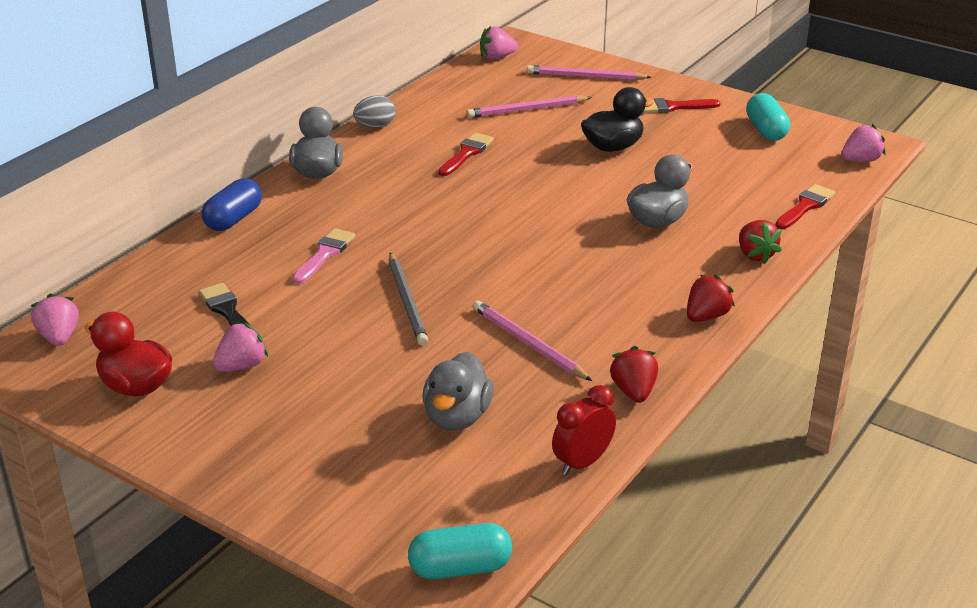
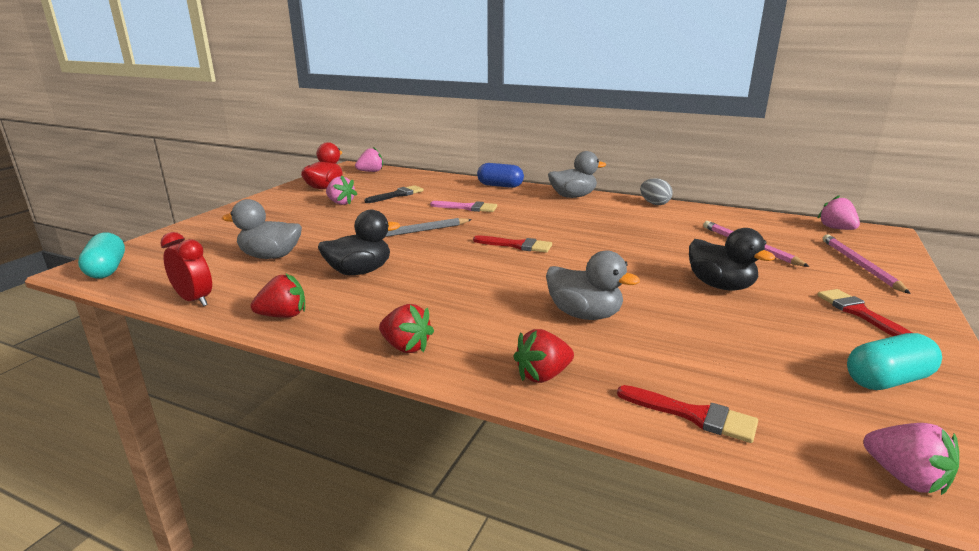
camera: 80 degrees right, 10 degrees down
(466, 153) = (642, 232): red brush -> red brush (517, 245)
(528, 344) = (359, 272): pink pencil -> black duck

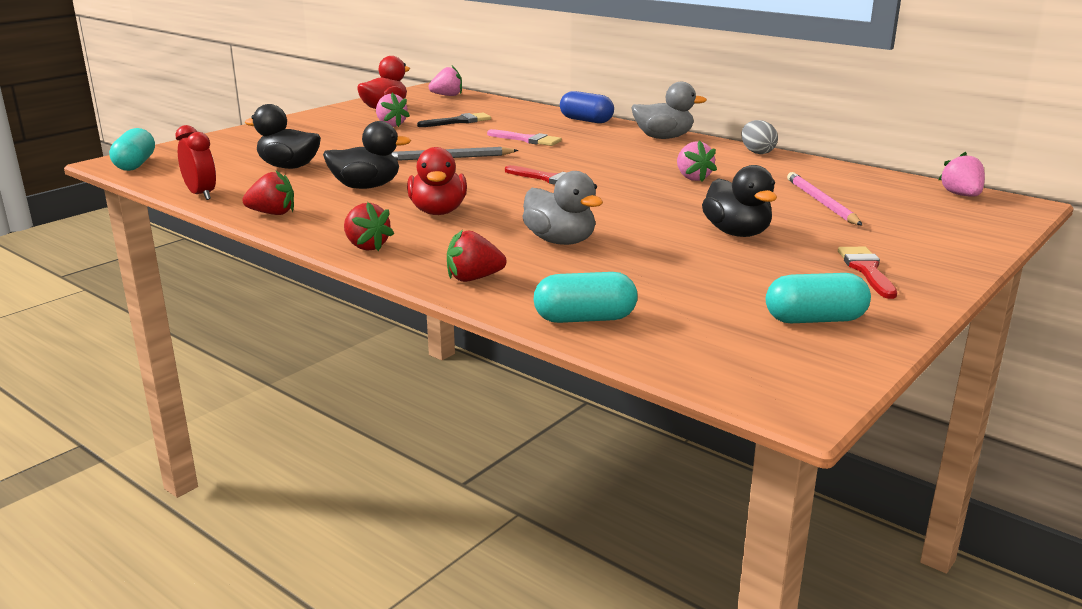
camera: 15 degrees right, 0 degrees up
(270, 256) = (289, 167): grey duck -> black duck
(447, 293) = (438, 212): none -> red duck
(693, 415) = (585, 319): red brush -> turquoise capsule
(860, 265) = (934, 231): pink pencil -> none
(905, 478) = (730, 377): pink strawberry -> pink strawberry (692, 178)

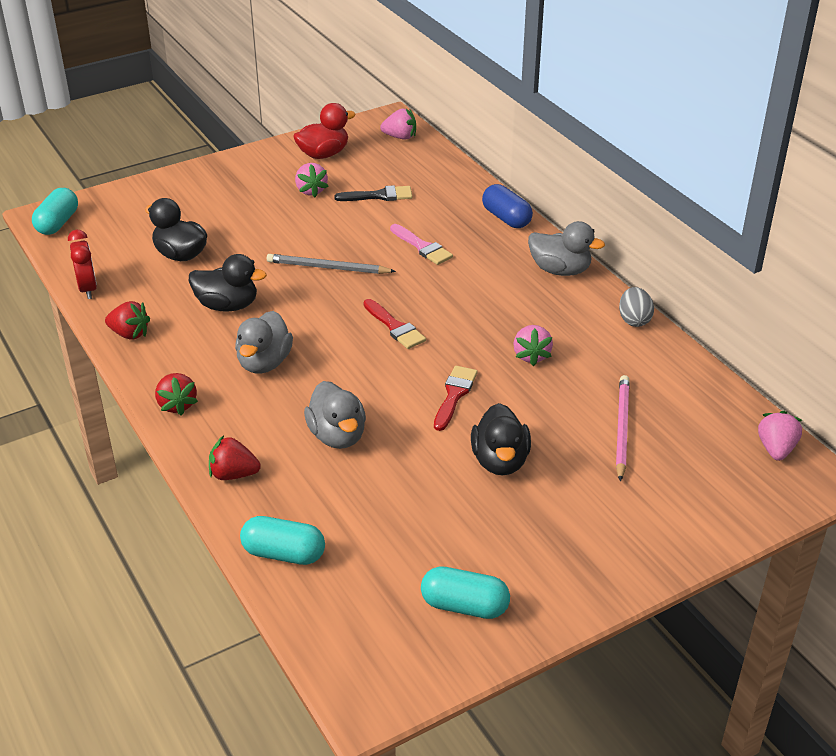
camera: 20 degrees right, 15 degrees up
(438, 212) = (264, 363): red duck -> grey duck
(866, 270) = (569, 548): red brush -> red brush (454, 395)

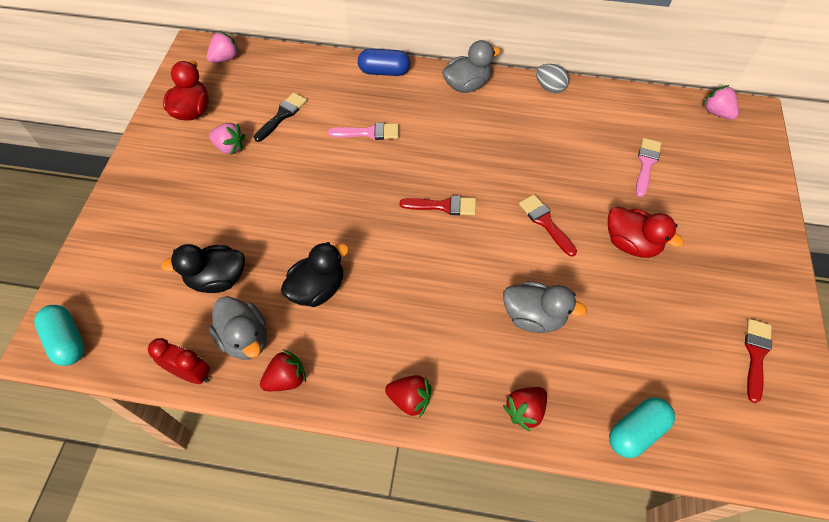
camera: 50 degrees left, 20 degrees up
(264, 363) = (411, 309): grey duck -> grey duck (245, 338)
(328, 268) = (336, 198): grey pencil -> none
(464, 606) = (756, 355): turquoise capsule -> red brush
(500, 461) = (631, 243): black duck -> red duck
(531, 356) = (540, 157): pink strawberry -> none
(621, 428) = (646, 164): pink pencil -> pink brush

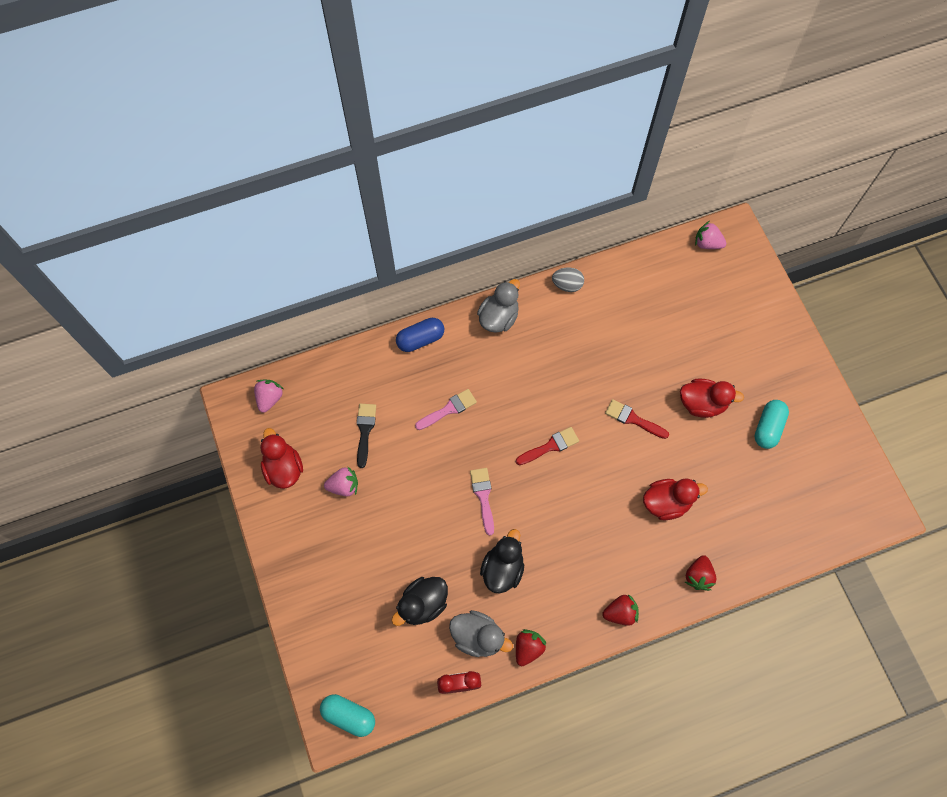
camera: 30 degrees left, 10 degrees up
(533, 316) = (666, 502): grey duck -> red duck
(636, 431) = (773, 549): turquoise capsule -> turquoise capsule (768, 427)
(646, 164) = (679, 324): pink brush -> pink brush (483, 497)
(756, 355) = (822, 449): red brush -> none

